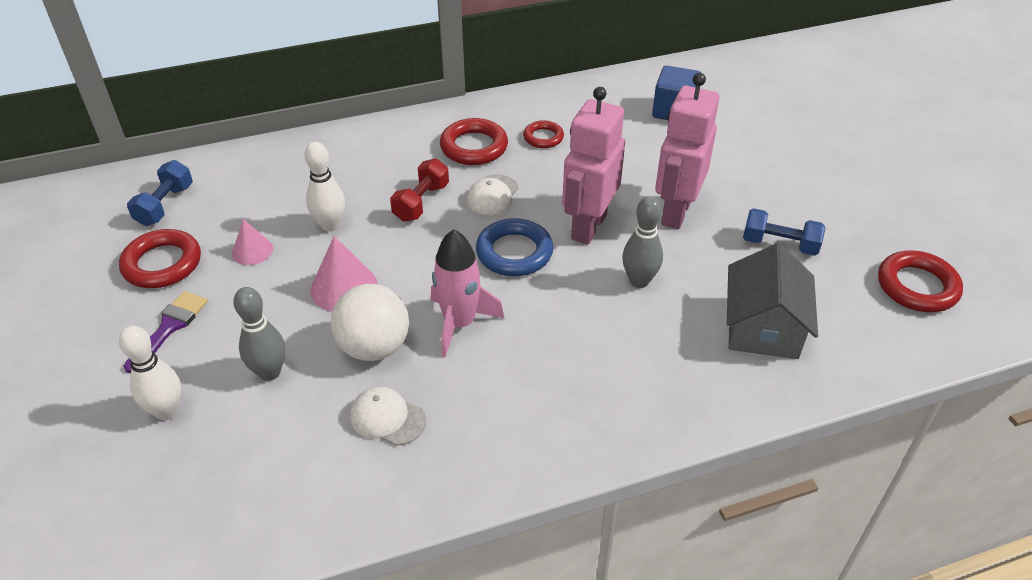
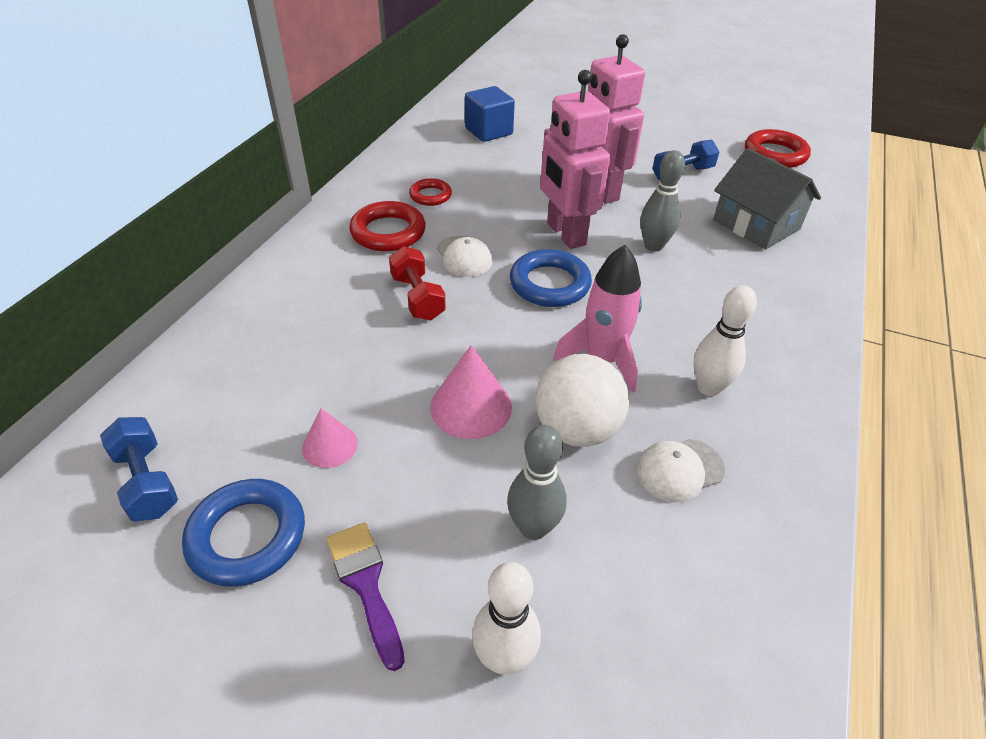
camera: 50 degrees left, 0 degrees up
(162, 264) = (247, 536): red ring -> blue ring
(330, 225) = (369, 369): white bowling pin -> white bowling pin (708, 387)

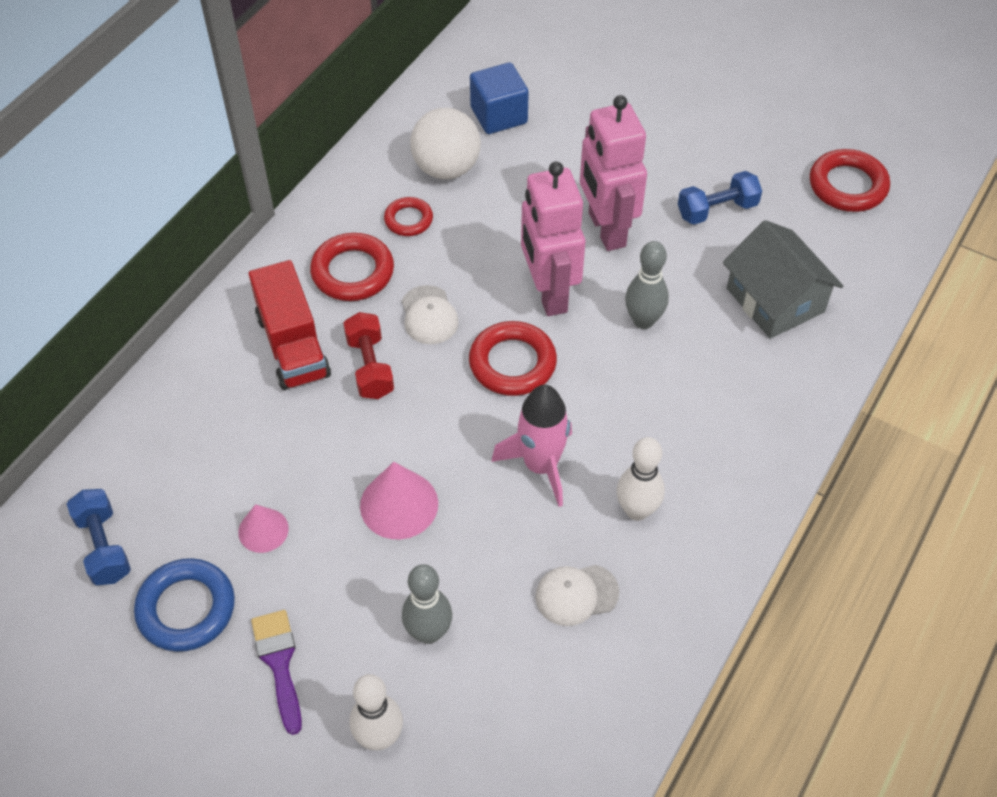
camera: 10 degrees right, 10 degrees up
(341, 288) = (293, 346): none -> red truck
(549, 284) = (512, 363): blue ring -> red ring
(576, 429) = (493, 540): white ball -> white ball (446, 168)

